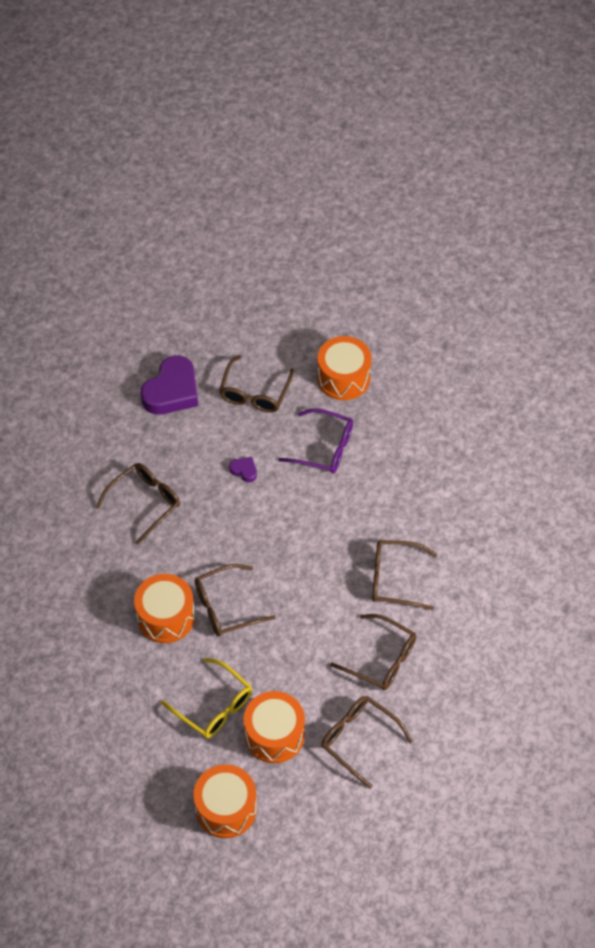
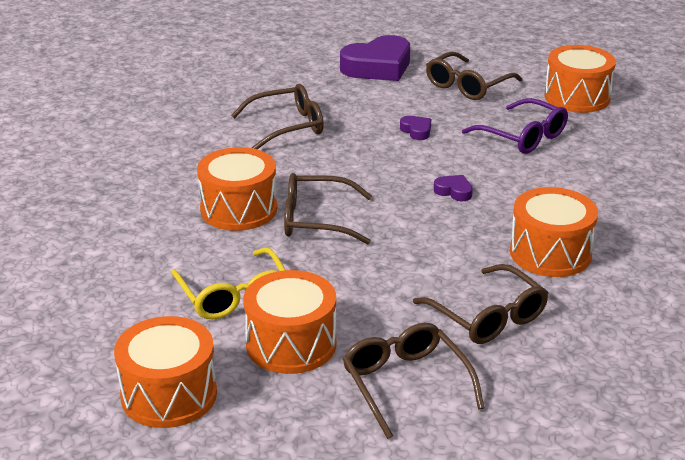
camera: 25 degrees right, 25 degrees down
(304, 536) = (454, 191): none -> purple heart
(395, 579) = (550, 253): brown glasses -> orange drum

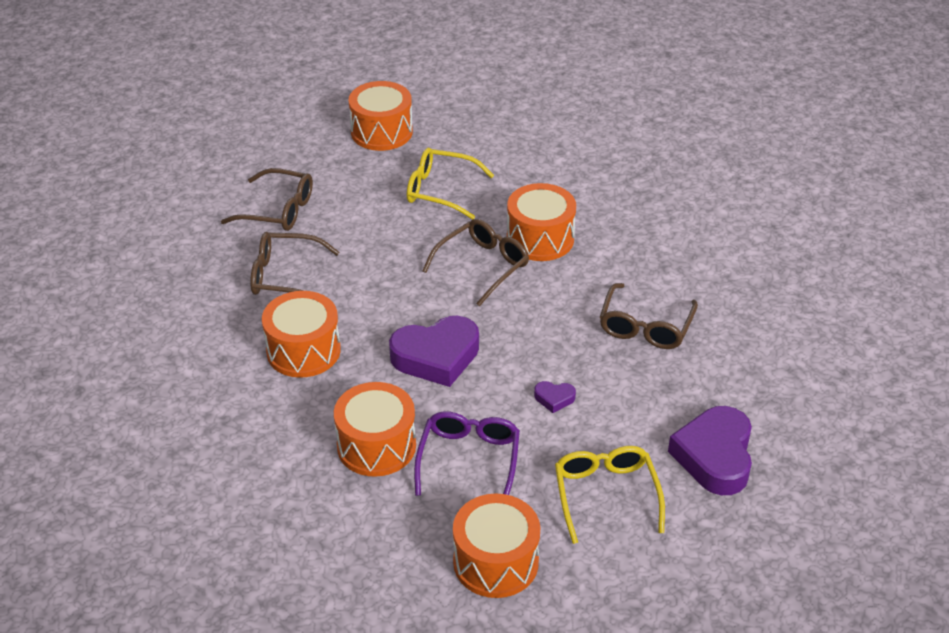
camera: 130 degrees right, 10 degrees up
(291, 344) = (366, 189): orange drum -> orange drum (376, 446)
(454, 191) = (436, 356): purple heart -> purple heart, size x2.28
(467, 86) = (606, 495): brown glasses -> yellow glasses
(522, 136) = (469, 460): purple glasses -> purple glasses turned 105 degrees clockwise

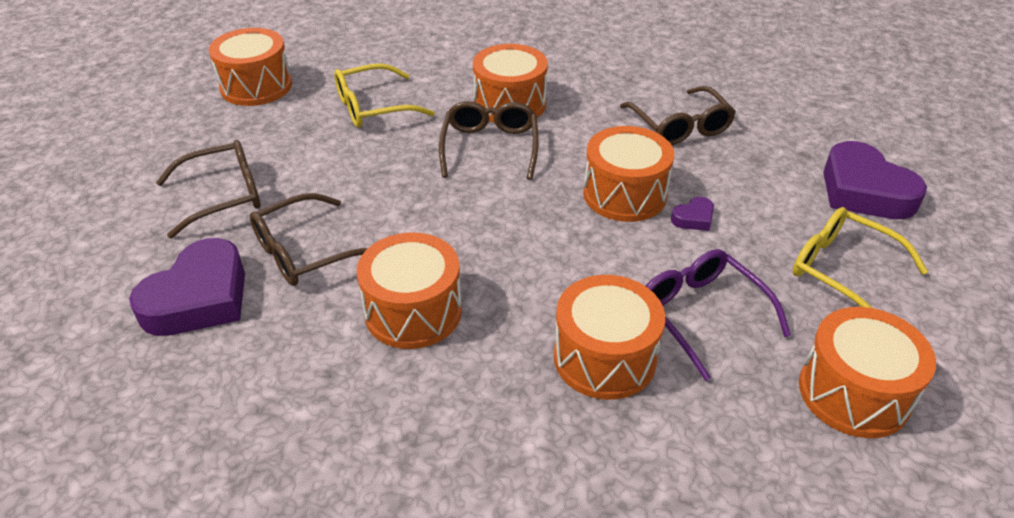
camera: 40 degrees left, 0 degrees up
(436, 356) = (550, 242): purple heart -> purple heart (199, 298)
(529, 354) = (624, 194): none -> orange drum

